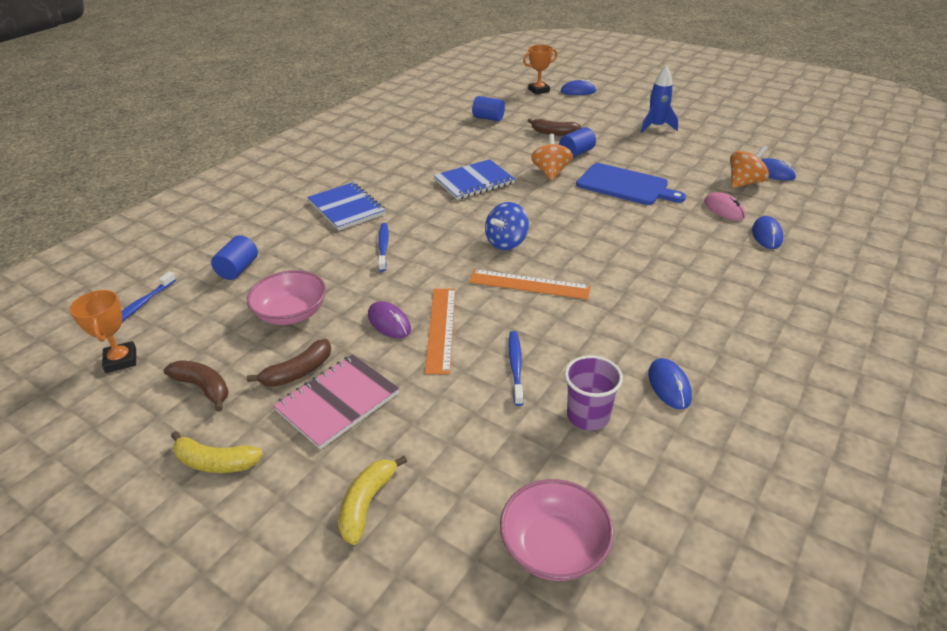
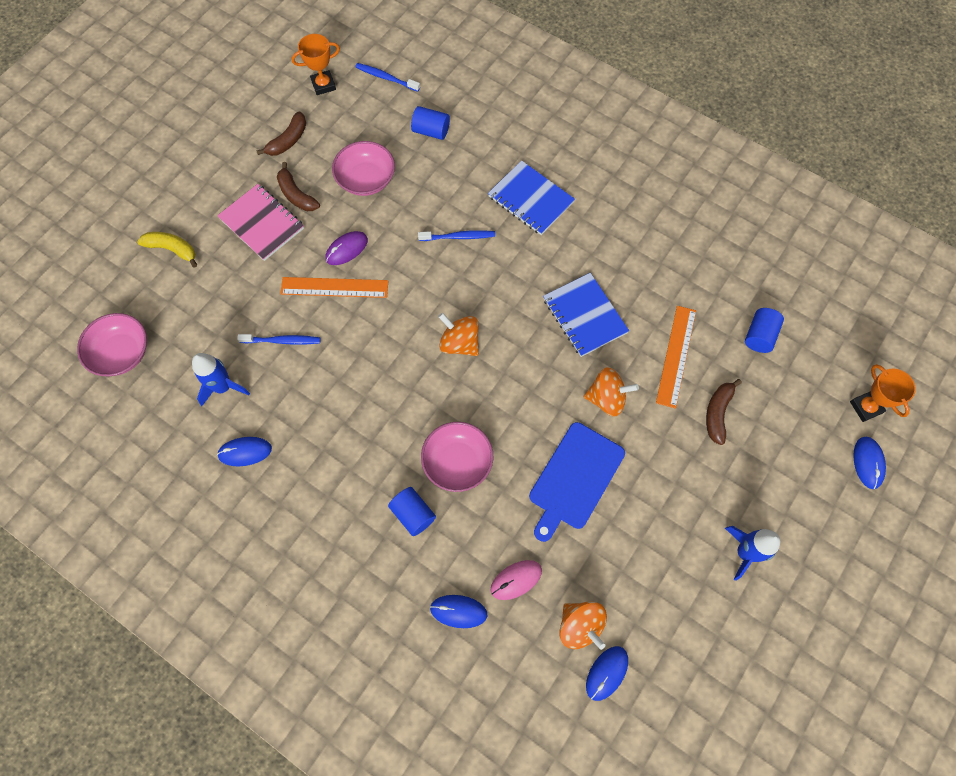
camera: 90 degrees right, 30 degrees up
(215, 462) = (219, 163): yellow banana -> none
(346, 208) = (530, 199): blue notebook -> blue notebook turned 75 degrees clockwise
(506, 242) = (459, 343): blue spinning top -> orange spinning top
(529, 284) = (388, 358): orange ruler -> orange ruler (676, 356)
(576, 153) = (659, 434): blue cylinder -> blue cylinder (413, 514)
(588, 416) = (223, 387): purple cup -> blue rocket
(630, 240) = (457, 462): none -> pink bowl

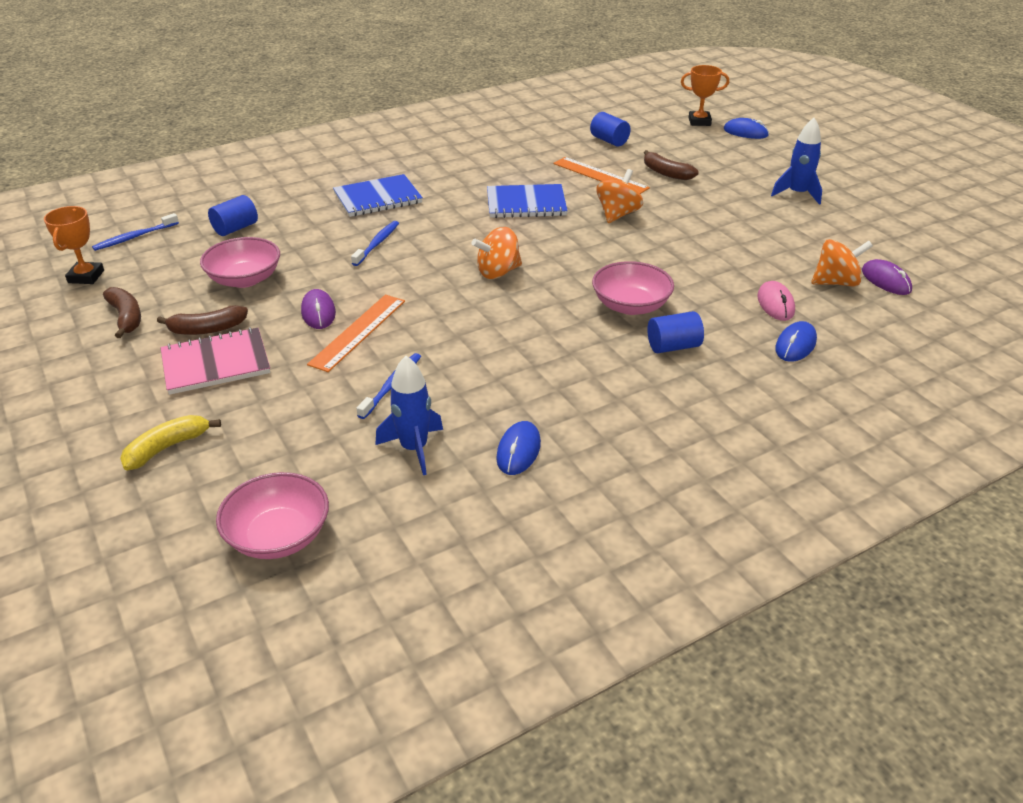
camera: 65 degrees left, 30 degrees down
(574, 478) = (687, 249): blue cutting board -> none
(607, 673) = (886, 281): blue mouse -> purple mouse

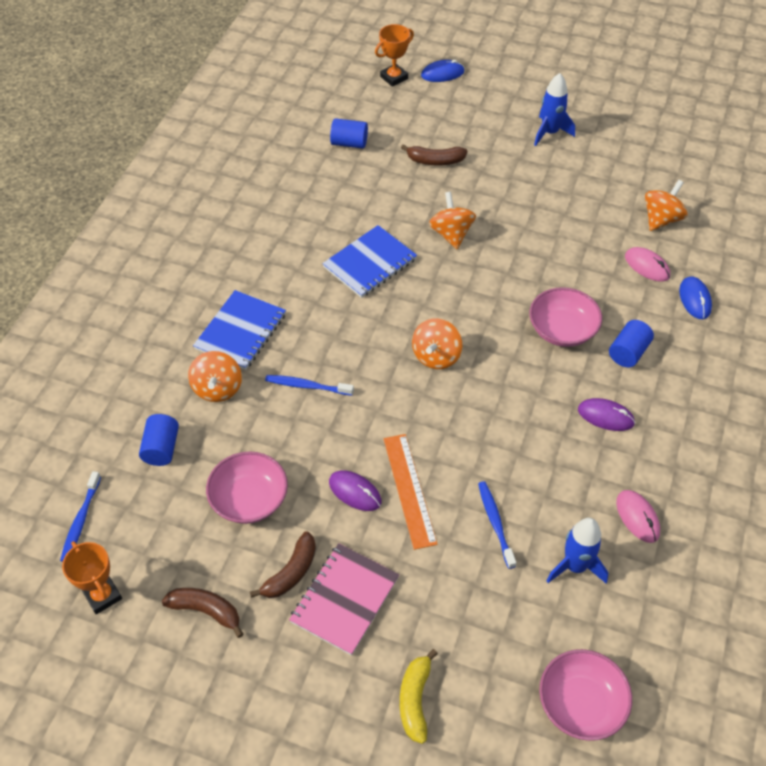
camera: 40 degrees left, 15 degrees up
(317, 217) = (217, 388): none -> orange spinning top
(377, 243) = (307, 386): blue toothbrush -> blue toothbrush turned 60 degrees counterclockwise
(518, 451) = (637, 517): blue mouse -> pink mouse
(600, 176) = (389, 194): orange ruler -> none
(886, 281) = (687, 198): purple mouse -> purple mouse (605, 416)

